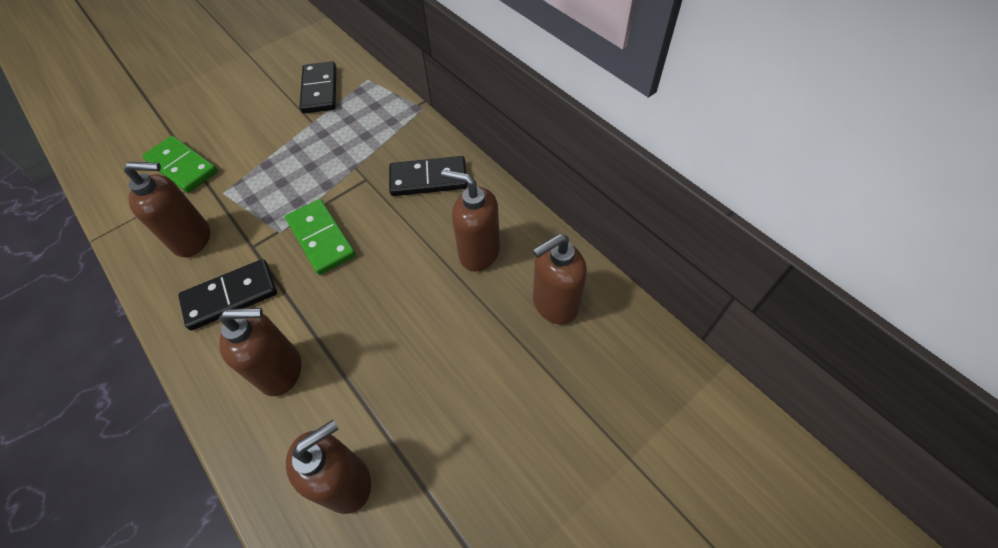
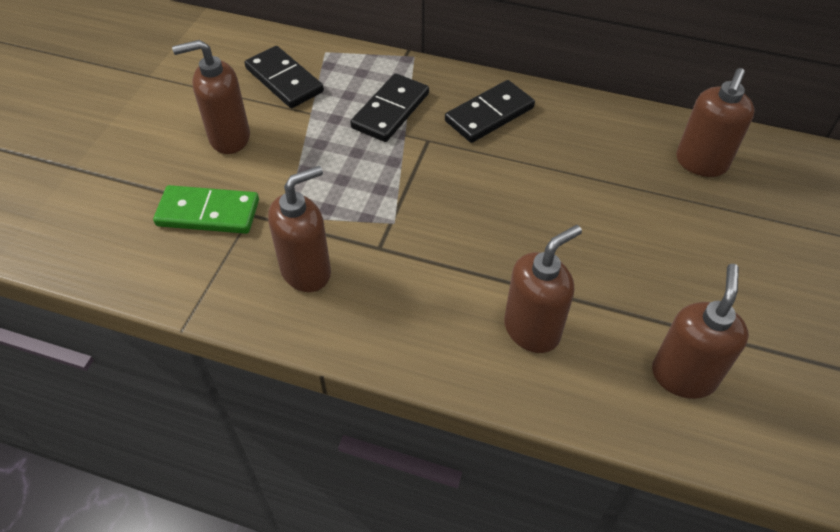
camera: 35 degrees left, 5 degrees down
(230, 296) = (410, 298): black domino -> black domino (390, 111)
(321, 238) = (443, 208): green domino -> none
(478, 252) = (599, 153): brown soap dispenser -> brown soap dispenser (229, 138)

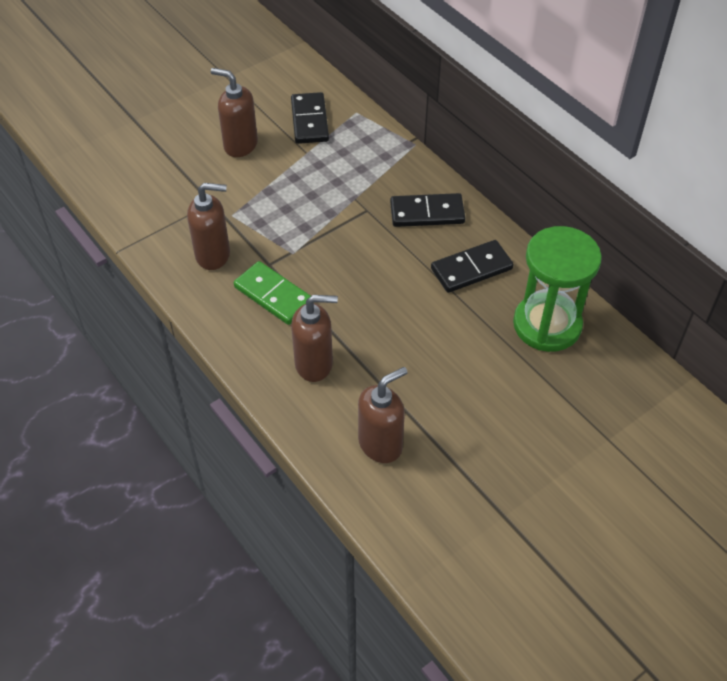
camera: 35 degrees right, 0 degrees up
(208, 213) = (187, 189): green domino -> green domino (274, 295)
(390, 111) = (361, 177): black domino -> black domino (471, 269)
(701, 163) = (547, 325): brown soap dispenser -> green hourglass

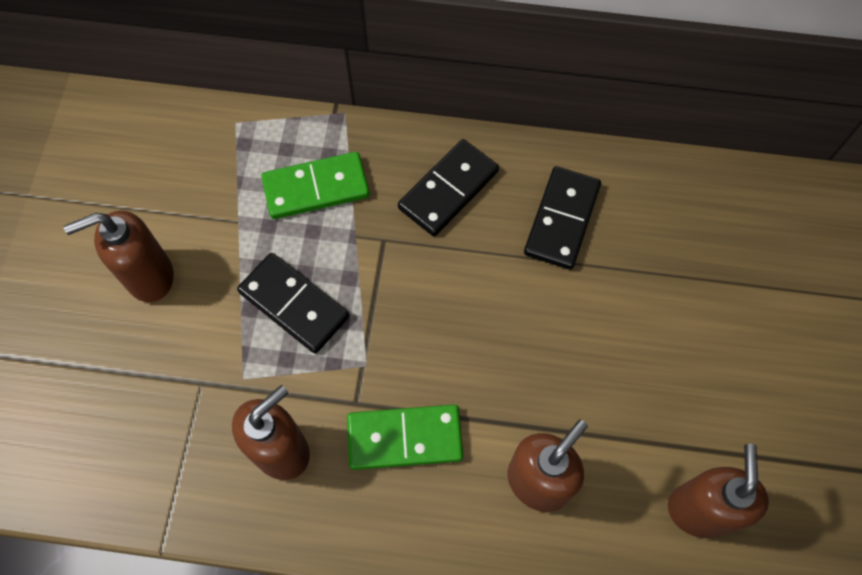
camera: 45 degrees left, 15 degrees up
(309, 121) = (195, 176): black domino -> black domino (293, 305)
(361, 165) = (316, 188): none -> green domino
(547, 325) = (694, 222): green hourglass -> none

